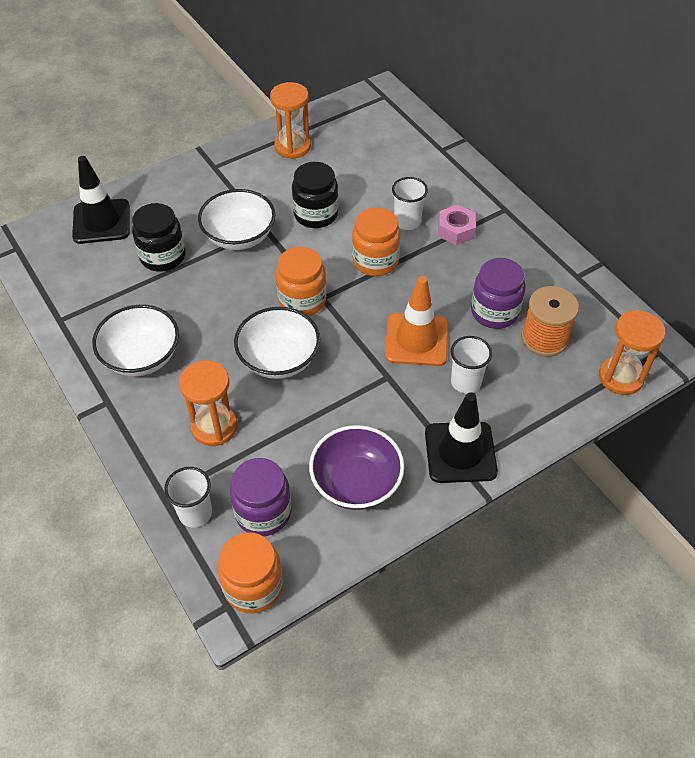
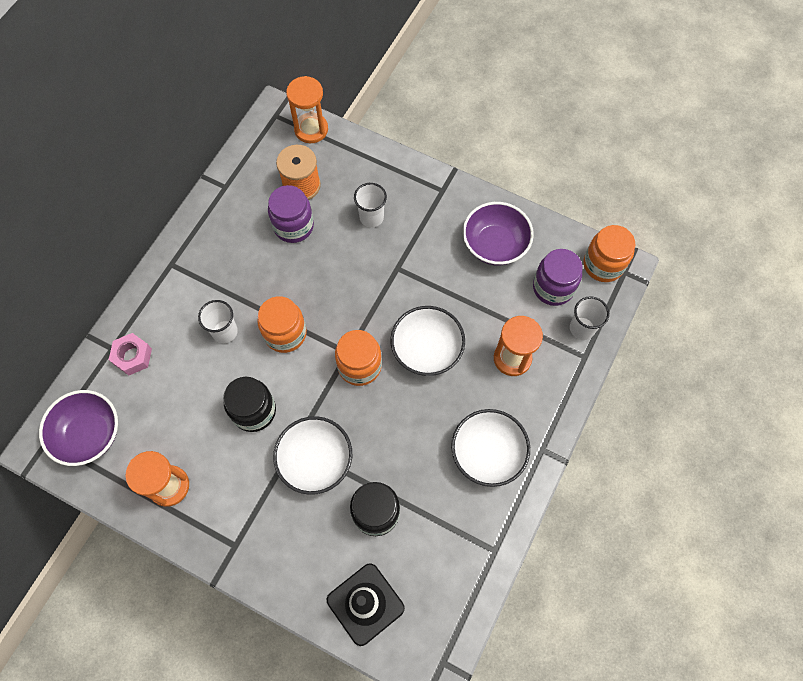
camera: 120 degrees left, 15 degrees up
(372, 118) = (89, 434): none -> purple bowl
(416, 340) = (351, 265): orange traffic cone -> none
(456, 230) = (216, 290): pink nut -> pink nut (133, 356)
(460, 452) = (432, 196): black traffic cone -> none

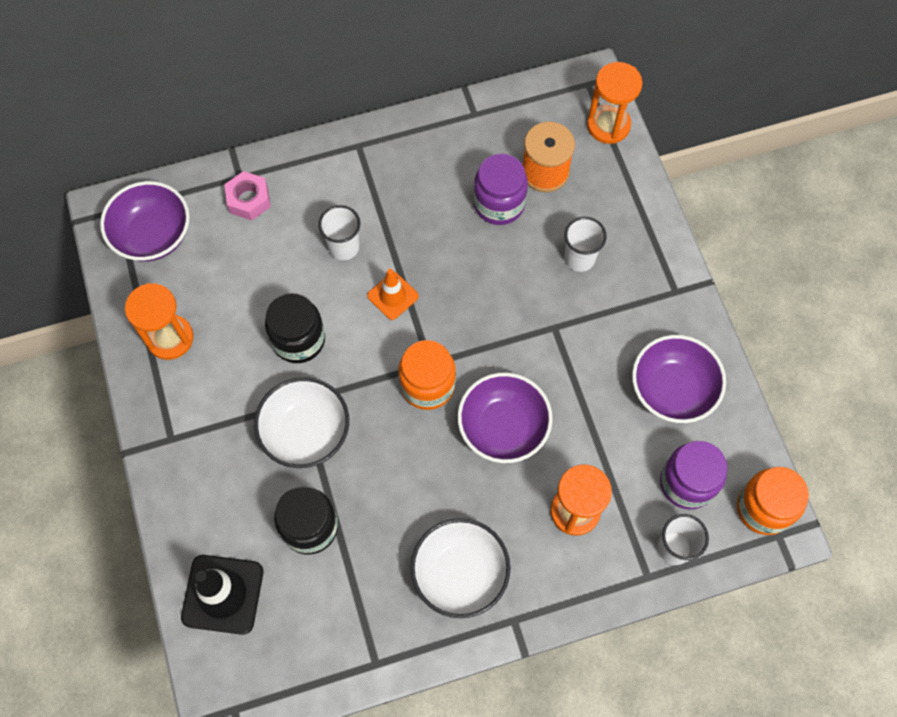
camera: 45 degrees right, 0 degrees up
(285, 333) = (393, 296): orange jar -> orange traffic cone
(426, 349) = (503, 427): white bowl -> purple bowl

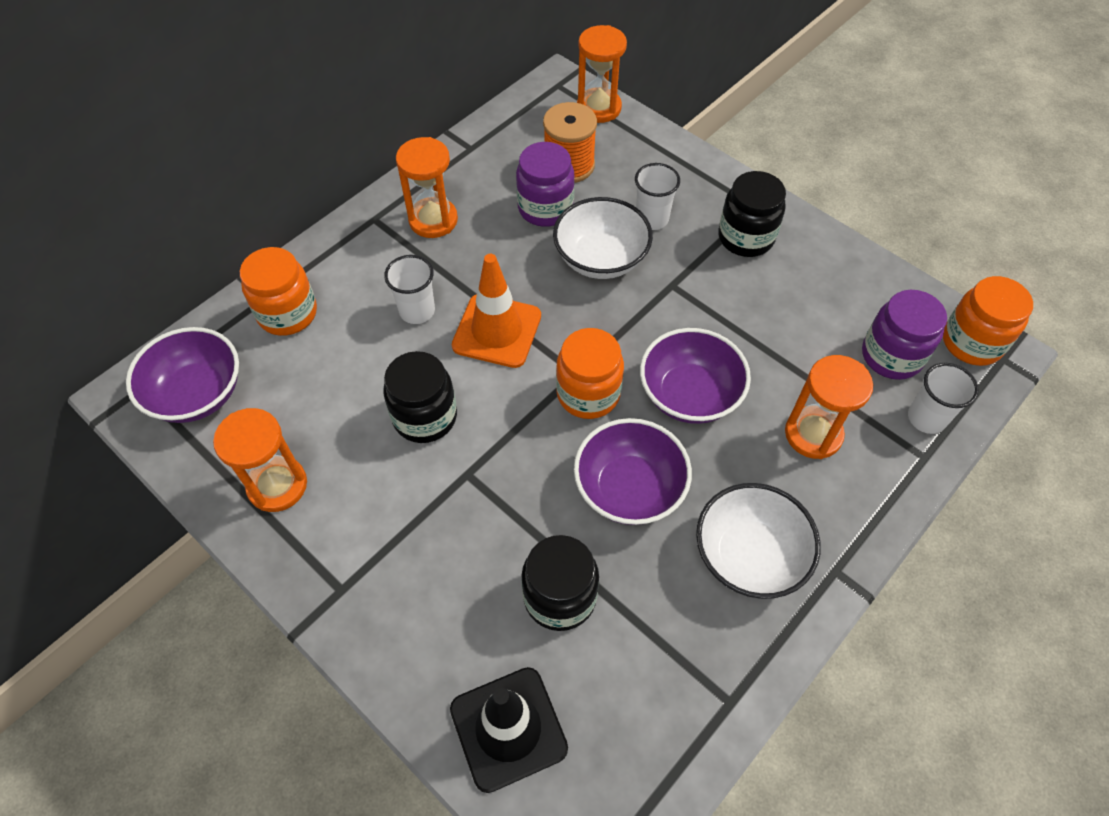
camera: 30 degrees left, 10 degrees down
(249, 200) = (287, 313): pink nut -> orange jar
(306, 432) = (491, 503): white bowl -> white bowl (601, 258)
(393, 296) = (497, 331): orange traffic cone -> orange traffic cone, size x1.65
(403, 170) = (433, 220): none -> orange hourglass
(645, 316) = (745, 237): none -> black jar
(672, 389) = (816, 285): purple bowl -> purple bowl (629, 488)

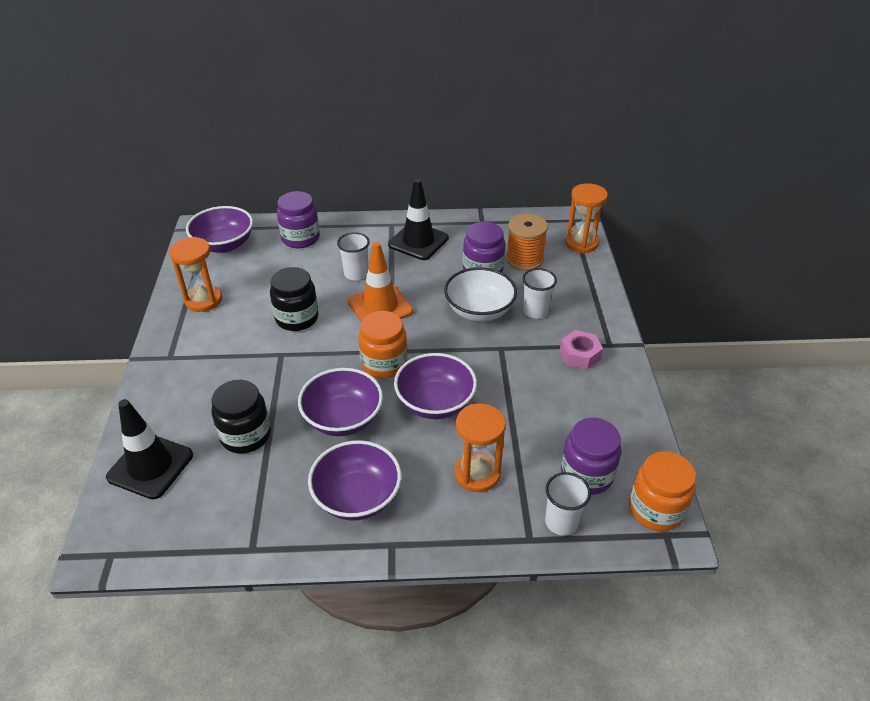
camera: 45 degrees right, 15 degrees down
(287, 313) = (300, 238): orange jar -> purple jar
(433, 220) = (418, 241): orange hourglass -> black traffic cone
(745, 237) = (580, 355): black jar -> pink nut
(749, 555) = (357, 497): white bowl -> purple bowl

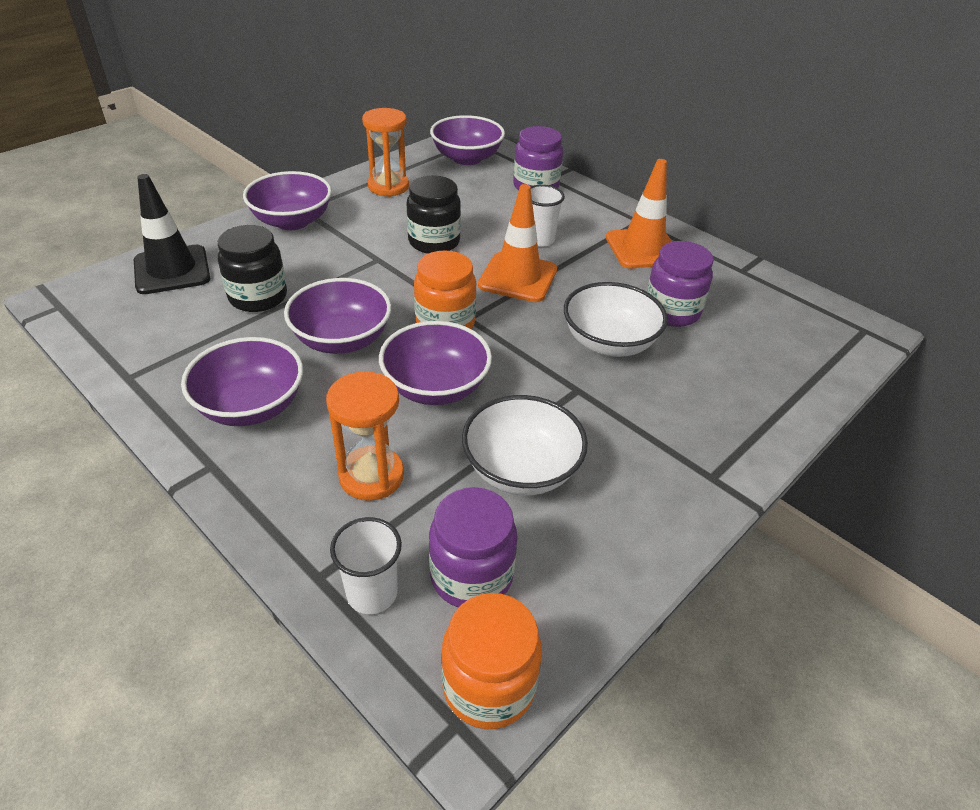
camera: 45 degrees right, 0 degrees up
(177, 370) = (292, 221): none -> purple bowl
(418, 241) = (643, 249): black traffic cone -> orange traffic cone
(524, 259) = (738, 330): orange spool -> none
(535, 311) = (672, 384): white cup -> none
(535, 409) = (521, 469): none -> white bowl
(580, 355) = (657, 459): pink nut -> none
(581, 243) = (840, 358): orange hourglass -> none

